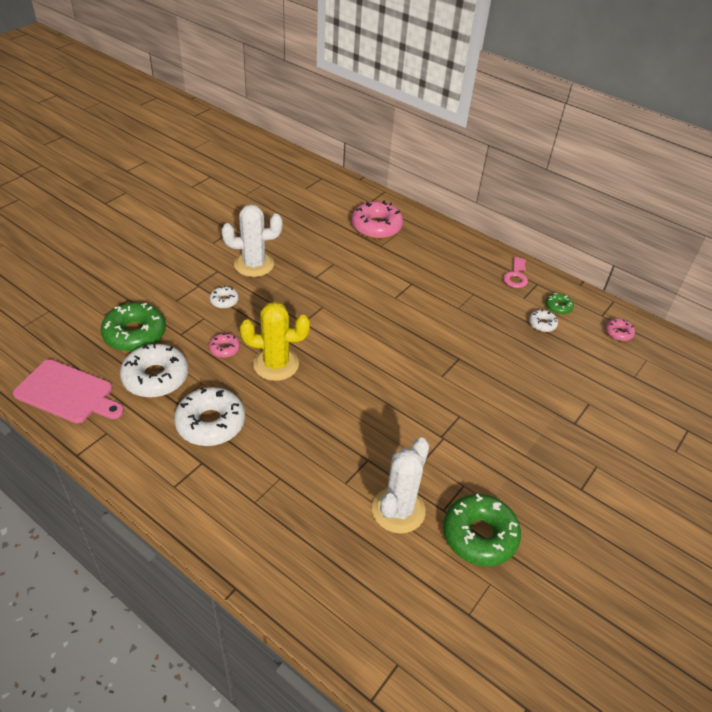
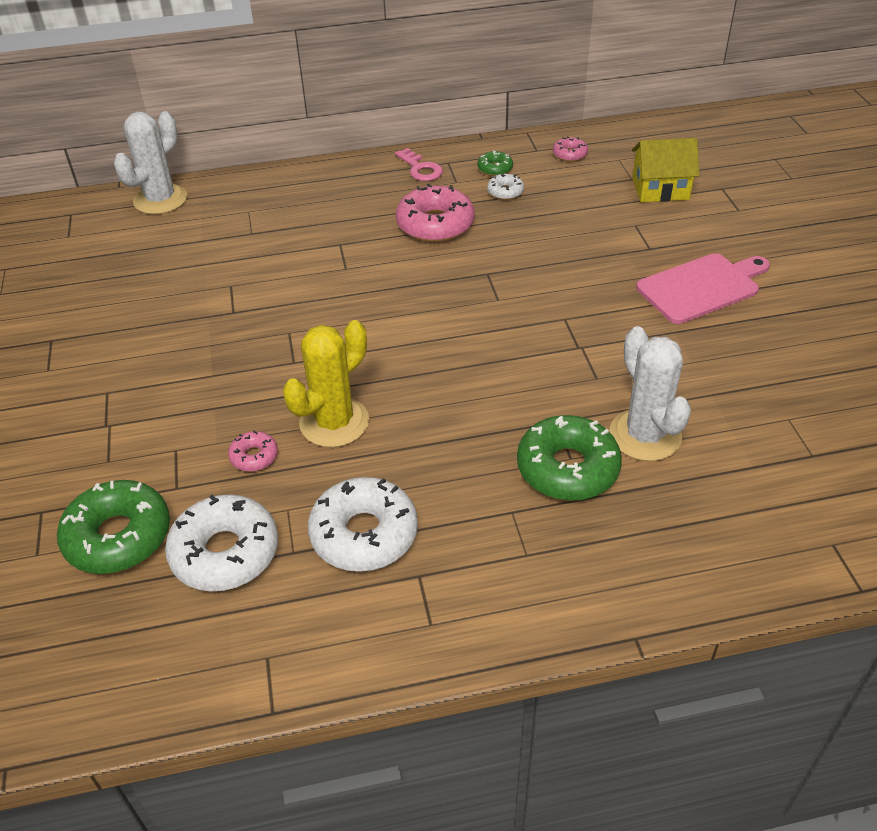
camera: 45 degrees left, 0 degrees up
(67, 393) = (143, 670): pink cutting board -> pink cutting board (702, 287)
(224, 301) = (170, 414): white donut -> none
(254, 264) = (141, 353): white cactus -> white cactus (160, 200)
(376, 227) = (216, 219): pink donut -> pink donut (435, 224)
(479, 535) = (727, 393): green donut -> green donut (567, 468)
(642, 397) = (660, 189): none -> yellow house

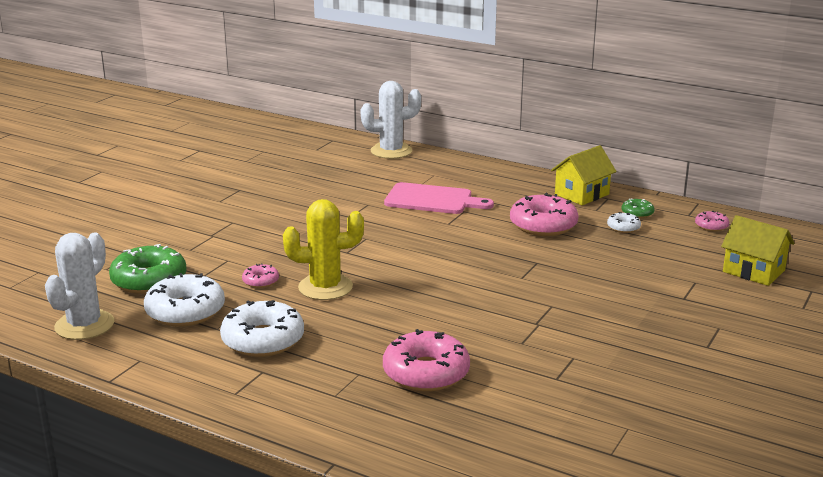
camera: 40 degrees right, 20 degrees down
(420, 169) = (582, 194): pink key -> yellow house
(567, 468) = (426, 373): green donut -> pink donut
(645, 435) = (505, 384): white cactus -> white cactus (84, 325)
(702, 287) = (687, 334): pink cutting board -> pink cutting board (432, 200)

